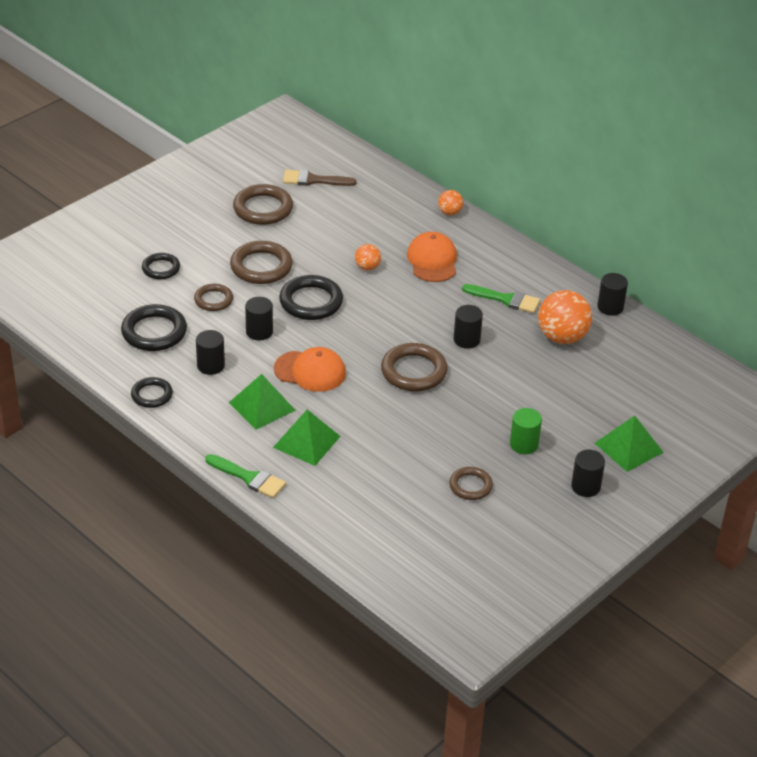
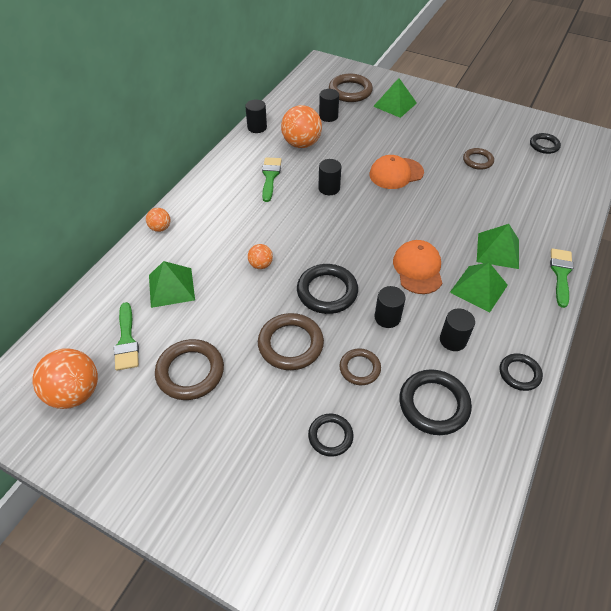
camera: 105 degrees left, 10 degrees up
(275, 152) = (75, 393): none -> orange ball
(314, 180) = (126, 340): brown brush -> green brush
(364, 210) = (171, 287): none -> green pyramid
(413, 371) = (381, 209): brown ring -> brown ring (350, 91)
(432, 261) = (235, 225): orange cap -> orange cap (396, 173)
(480, 569) = (544, 145): none -> black ring
(524, 444) = (422, 145): green cylinder -> none
(585, 486) = (441, 116): black cylinder -> black cylinder (328, 116)

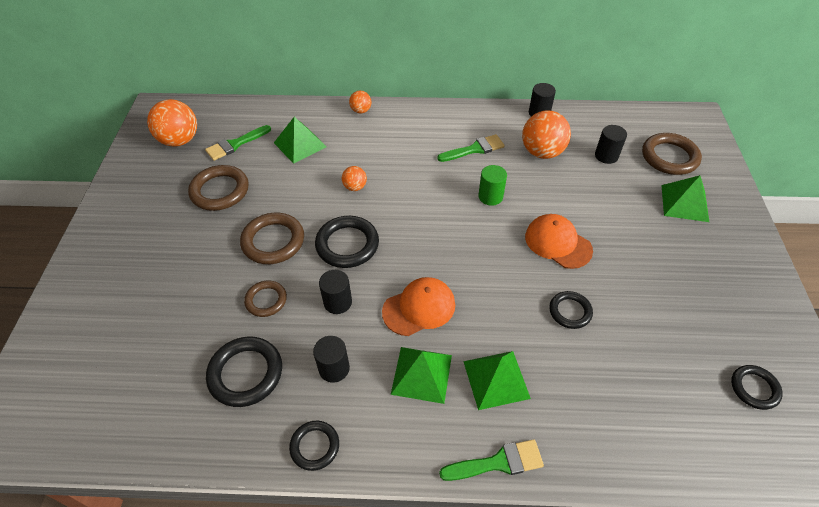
camera: 65 degrees right, 0 degrees up
(329, 188) = (490, 196): black cylinder -> green cylinder
(330, 436) = (186, 303): black ring -> black ring (570, 311)
(477, 161) = (649, 316): brown ring -> none

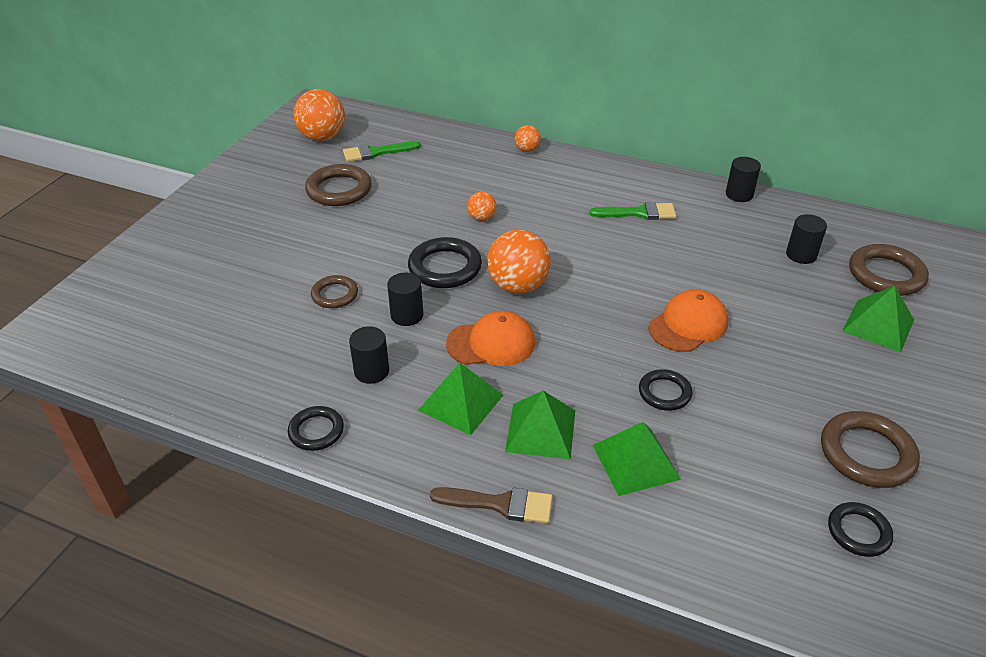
camera: 20 degrees right, 10 degrees down
(246, 373) = (282, 351): black ring -> none
(273, 241) = (369, 246): brown ring -> brown ring (866, 453)
(300, 144) = (443, 167): green pyramid -> green pyramid (635, 462)
(490, 196) = (632, 262): green cylinder -> none
(497, 462) = (500, 504): green brush -> brown brush
(542, 152) = (720, 233): orange ball -> orange ball (518, 286)
(558, 243) = (688, 325): orange cap -> orange cap turned 75 degrees clockwise

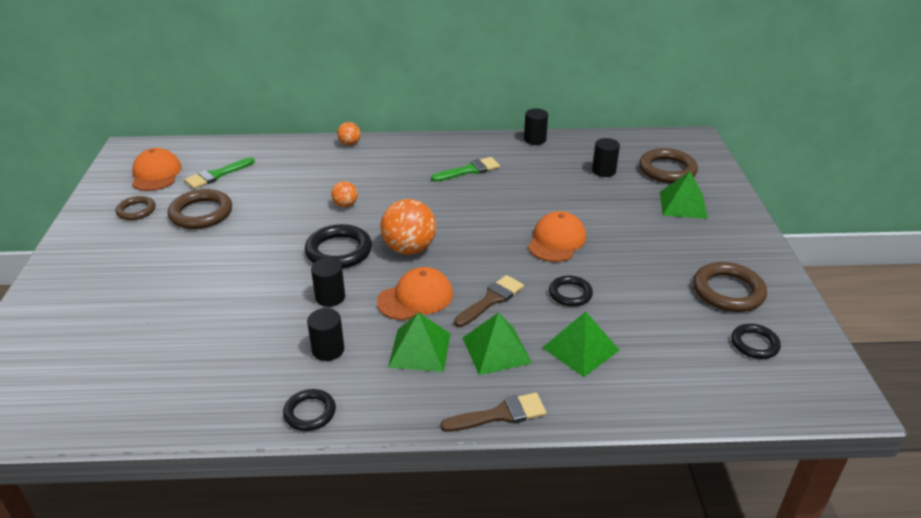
camera: 25 degrees left, 5 degrees down
(322, 137) = (156, 174): orange ball -> orange cap
(335, 295) = (254, 299): brown ring -> brown ring (136, 211)
(570, 371) = (491, 300): none -> brown brush

